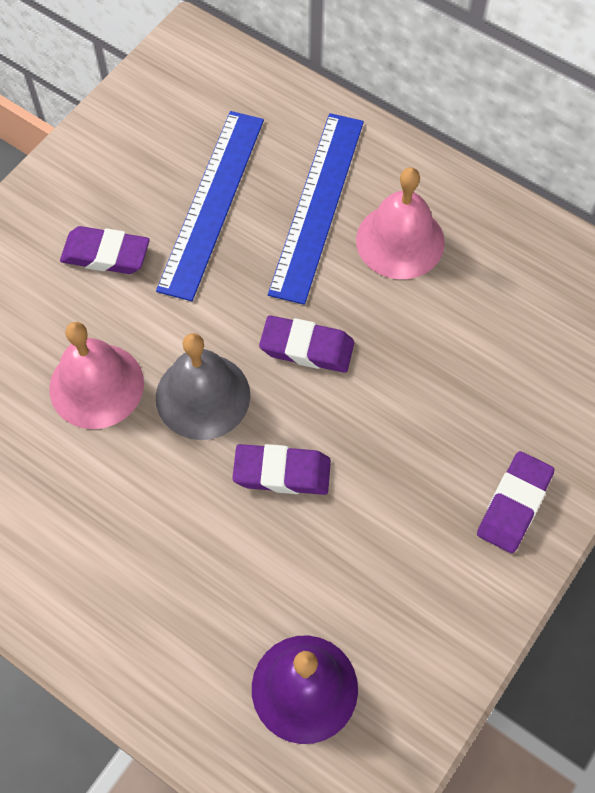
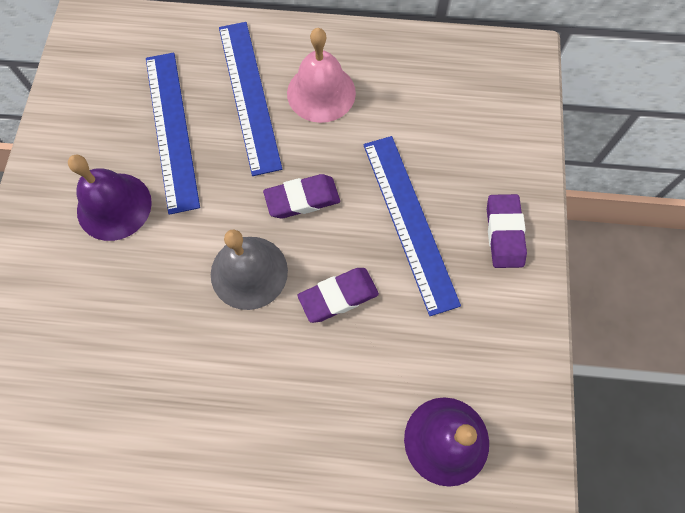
camera: 30 degrees left, 5 degrees up
(96, 385) = (165, 306): pink bell -> none
(106, 254) = (114, 206): purple eraser -> purple bell
(411, 434) = (409, 221): none -> blue ruler

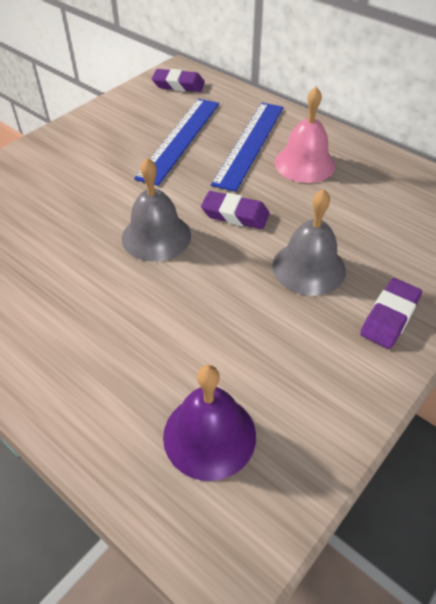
camera: 35 degrees right, 20 degrees down
(114, 206) = (104, 160): purple bell -> none
(338, 296) = (208, 285): purple eraser -> purple eraser (178, 85)
(409, 221) = (308, 267): blue ruler -> grey bell

